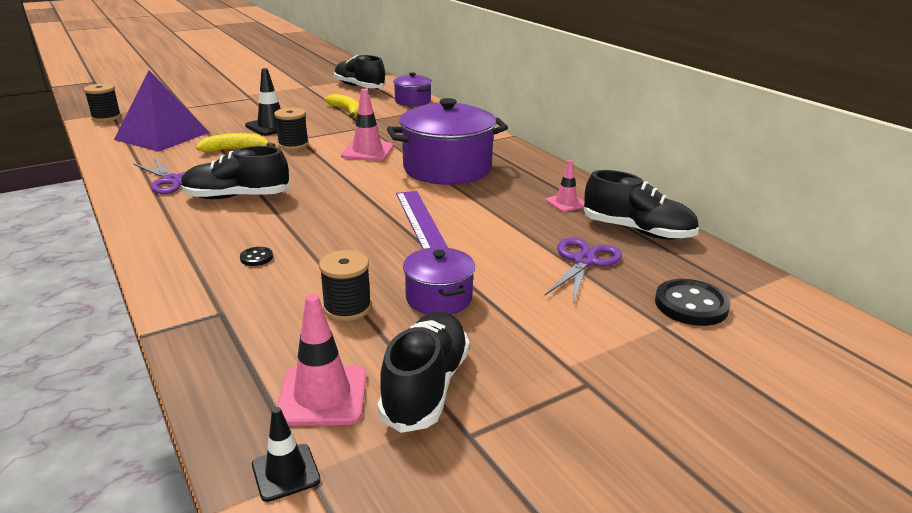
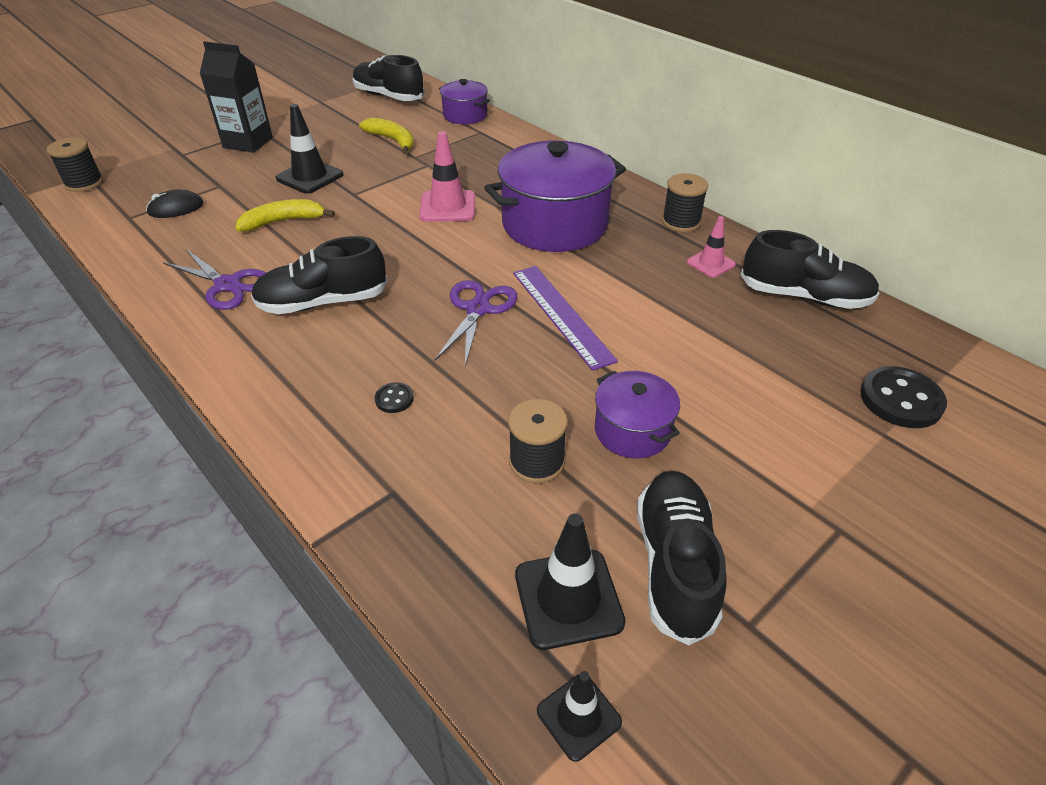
camera: 10 degrees left, 15 degrees up
(162, 136) = (176, 208): purple pyramid -> black mouse
(237, 104) = (248, 142): none -> black carton
(293, 144) = (351, 205): black spool -> black spool (681, 222)
(322, 396) = (568, 598): pink traffic cone -> black traffic cone
(583, 261) = (765, 351): purple scissors -> purple scissors (478, 309)

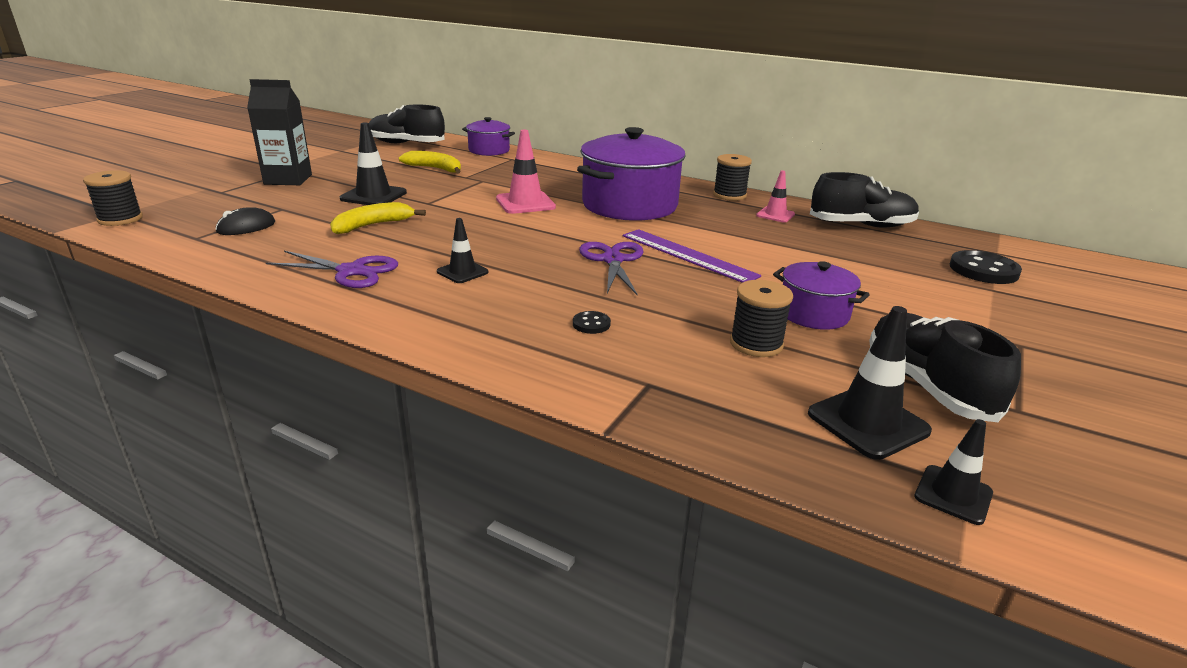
camera: 20 degrees left, 15 degrees down
(323, 302) = (462, 272): black shoe -> black traffic cone

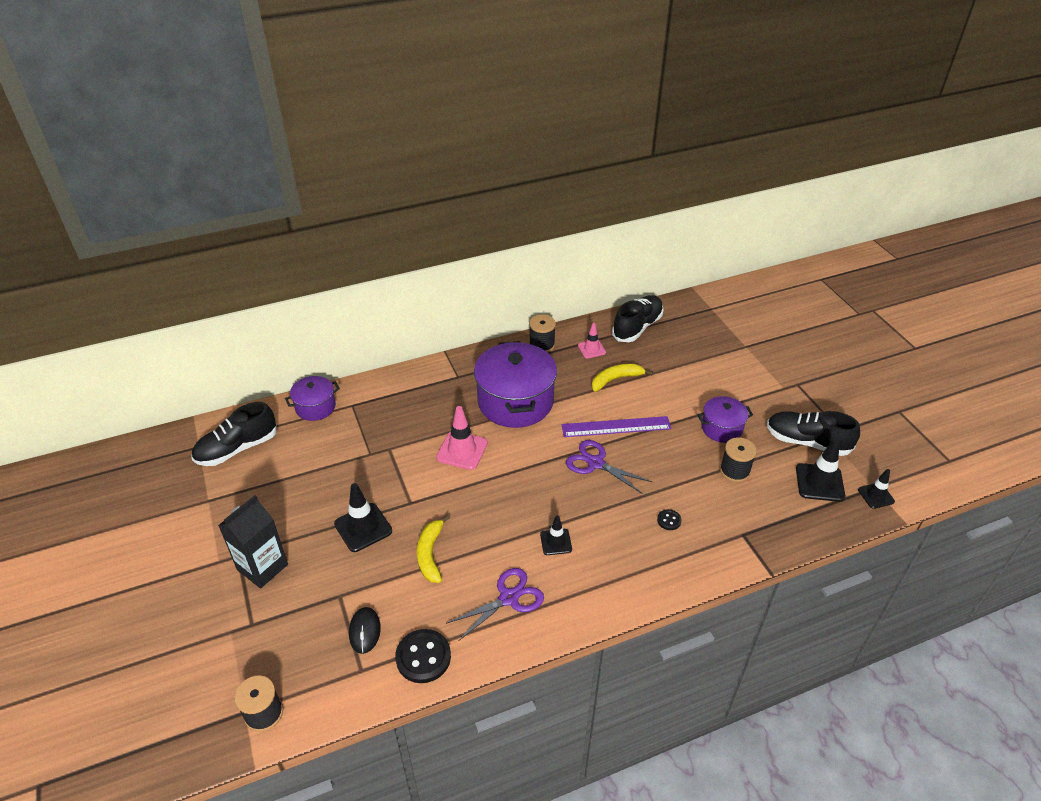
camera: 50 degrees left, 15 degrees up
(435, 169) = (331, 462): yellow banana -> yellow banana (616, 379)
(983, 270) = (725, 331): black button -> black button (423, 657)

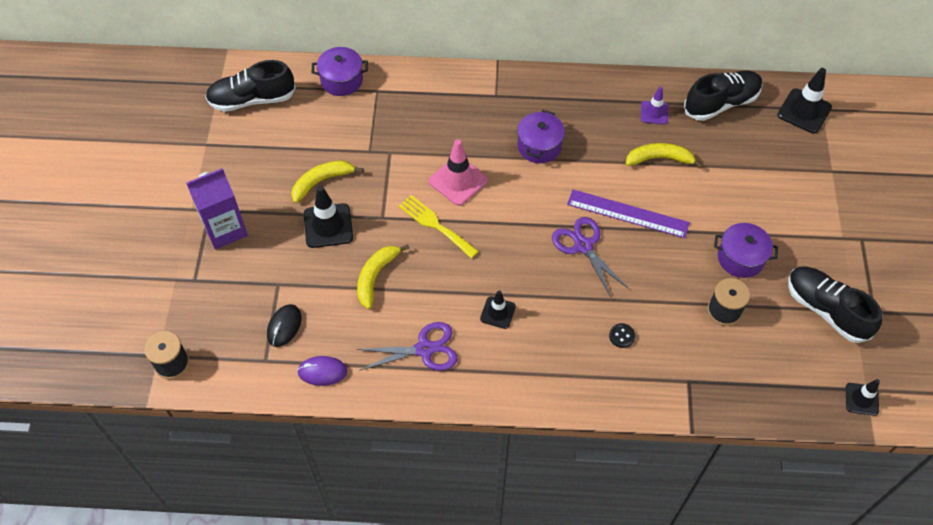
camera: 25 degrees right, 15 degrees up
(262, 567) = (225, 229): black carton -> purple carton
(338, 493) = (322, 181): none -> yellow banana
(423, 657) = (322, 372): black button -> purple mouse
(461, 492) = (435, 225): none -> yellow fork
(515, 402) = (539, 146): purple pot -> purple pot, size x0.53
(542, 345) = (603, 89): black spool -> none
(591, 349) = (654, 112): pink traffic cone -> purple traffic cone
(819, 482) = (808, 360): black traffic cone -> black traffic cone (804, 111)

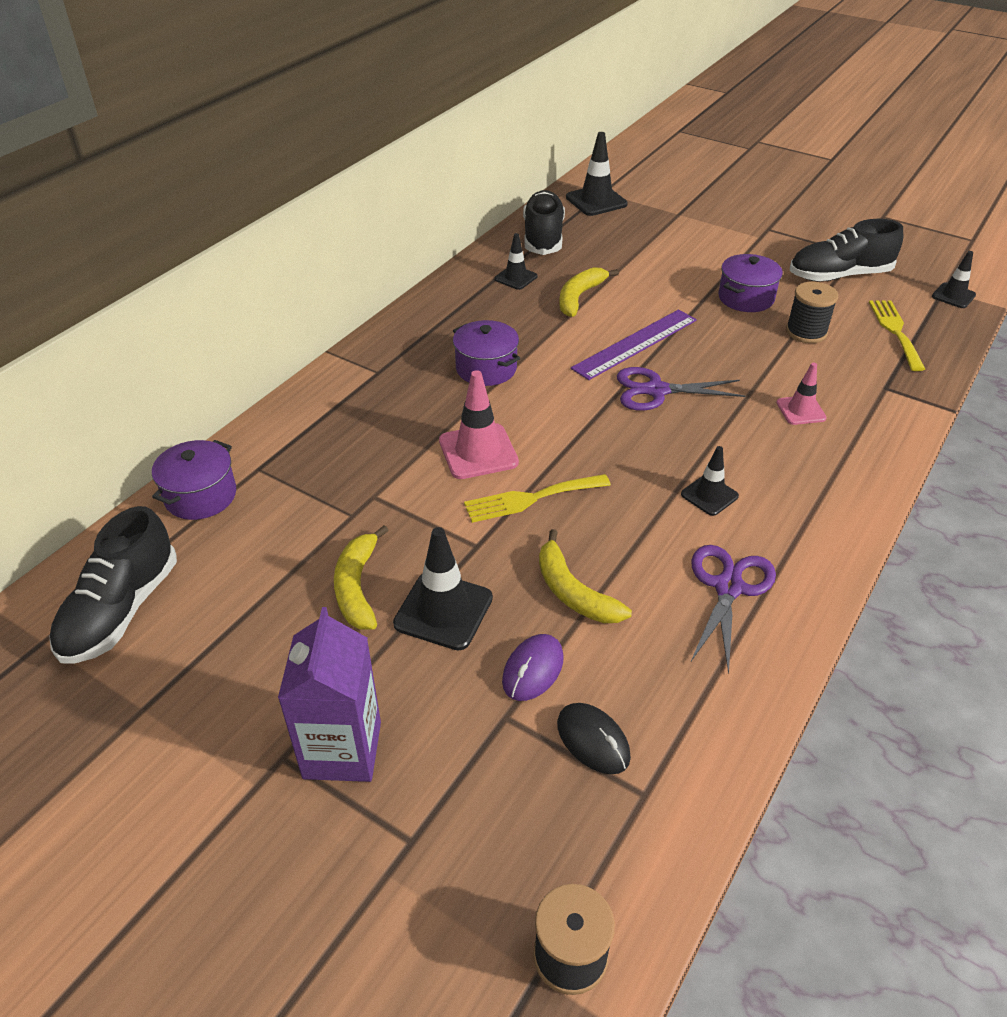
camera: 60 degrees left, 15 degrees down
(322, 372) = (707, 722): purple mouse -> purple mouse (533, 670)
(622, 336) = (801, 410): black button -> pink traffic cone
(654, 112) = (516, 278): purple traffic cone -> black traffic cone
(772, 369) = (895, 331): none -> yellow fork

